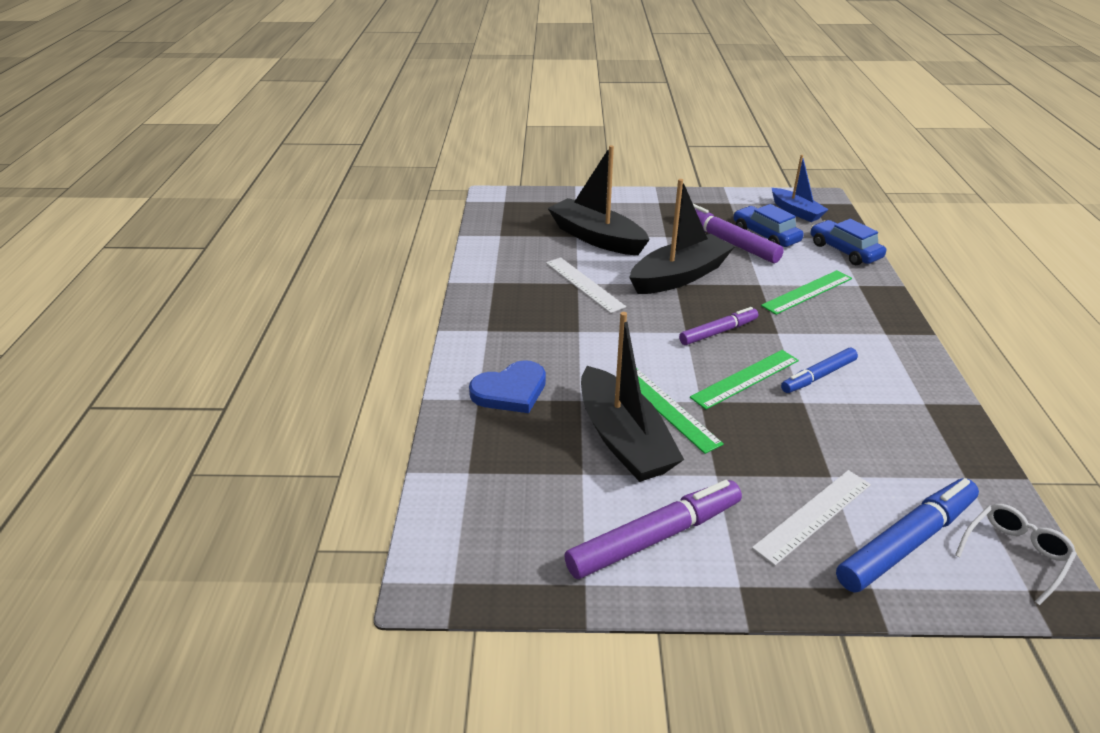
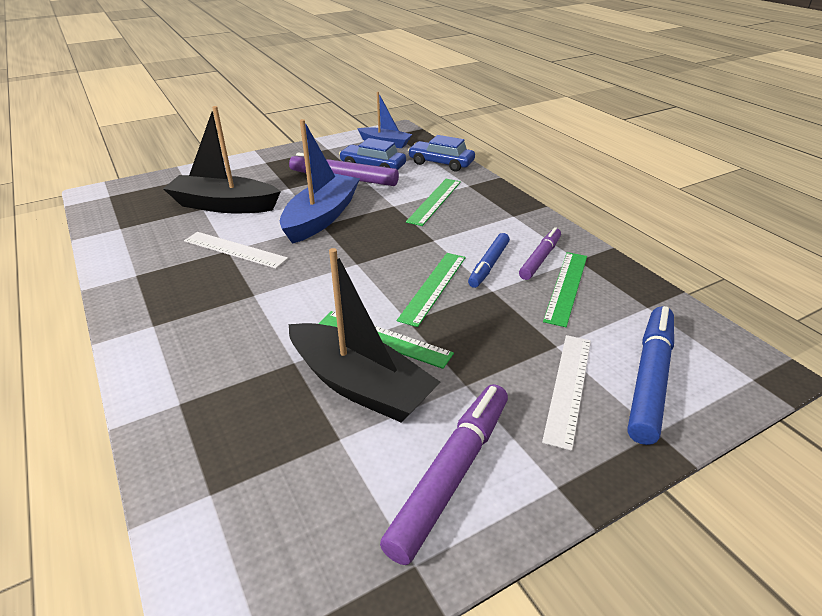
camera: 30 degrees left, 0 degrees up
(510, 391) = (213, 380): blue heart -> none
(679, 276) = (321, 217): black boat -> blue boat
(718, 332) = (384, 255): purple marker -> purple marker (540, 258)
(887, 426) = (566, 287): none -> green ruler
(1015, 554) = (723, 354): white glasses -> none

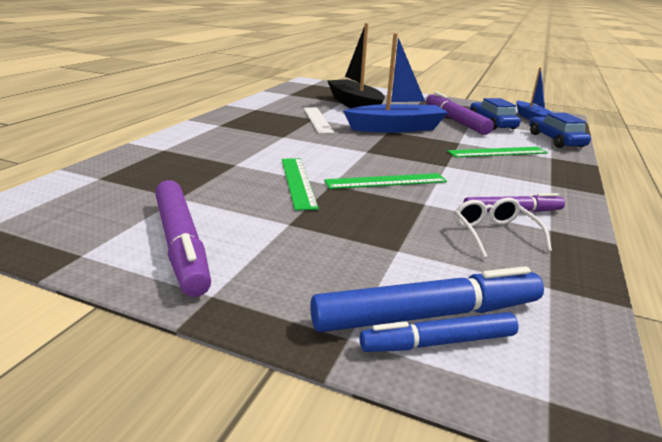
camera: 50 degrees right, 10 degrees down
(360, 385) = (239, 188): black boat -> none
(451, 474) = (181, 244): purple marker -> purple marker turned 75 degrees clockwise
(489, 265) = (456, 193): blue marker -> blue marker (438, 342)
(566, 287) = (494, 234): green ruler -> white glasses
(568, 387) = (347, 270): white ruler -> none

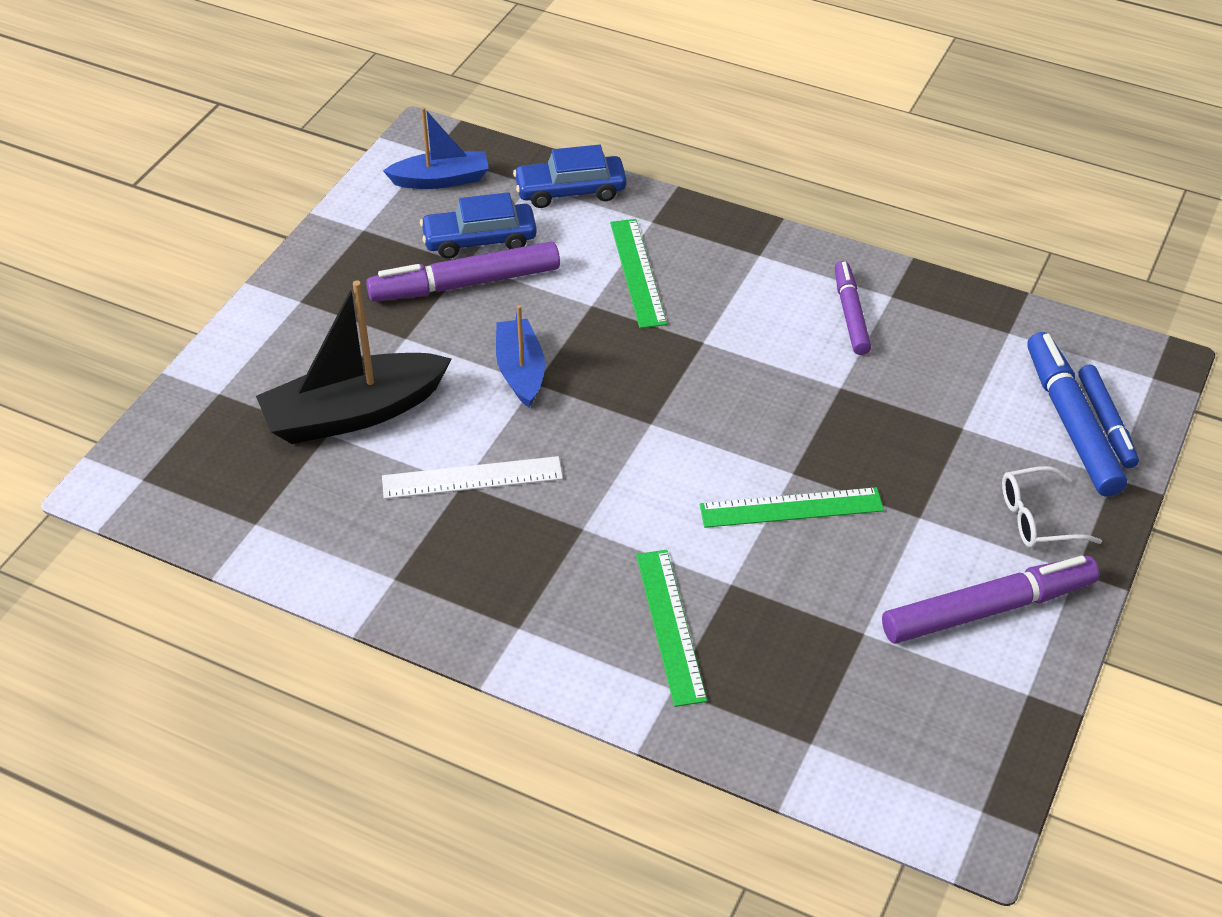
camera: 85 degrees left, 20 degrees up
(386, 181) = (774, 414): green ruler -> green ruler (670, 626)
(396, 128) = (520, 371): blue boat -> blue boat, size x0.61
(494, 234) = (912, 344): white glasses -> white glasses (1037, 518)

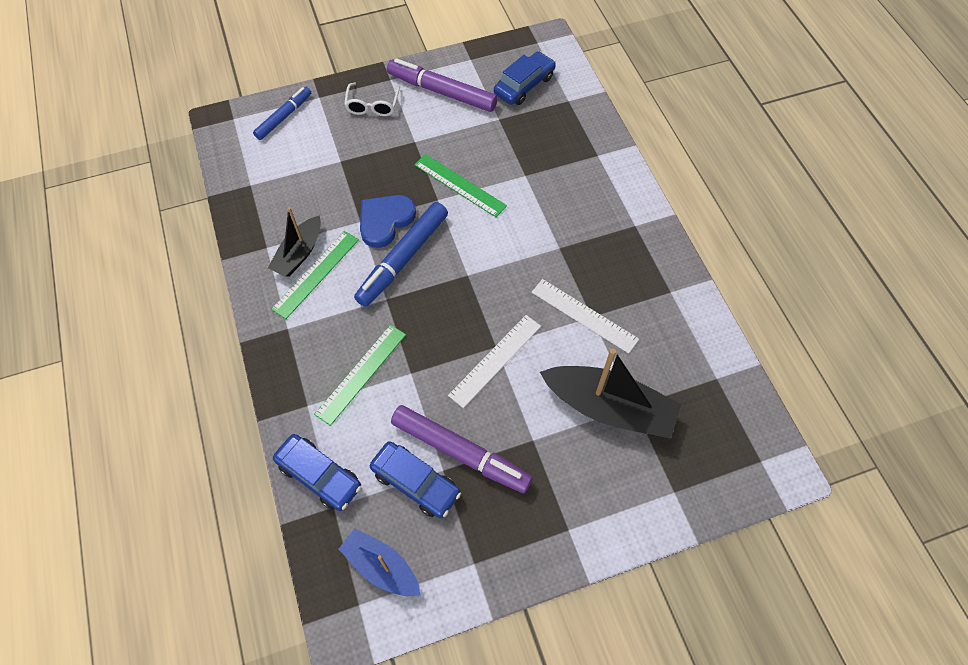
camera: 135 degrees left, 15 degrees up
(520, 371) = (495, 360): blue boat -> white ruler
(670, 626) = (571, 178): green ruler -> green ruler (316, 274)
(815, 407) = (385, 221): none -> blue heart
(850, 314) = (299, 253): purple marker -> black boat
(900, 714) = (524, 85): none -> blue car
(1037, 518) = (372, 106): white glasses -> white glasses turned 60 degrees clockwise
(1071, 423) = (297, 128): blue marker -> blue marker (403, 259)

